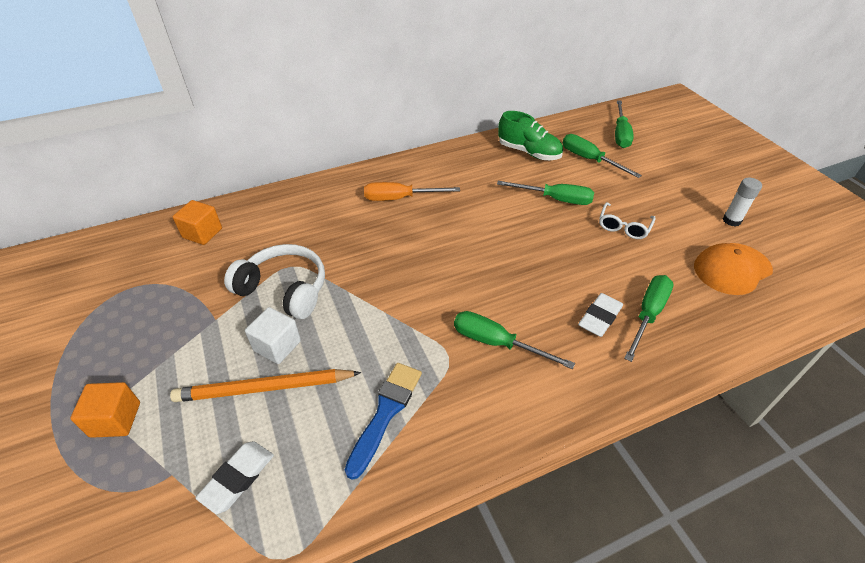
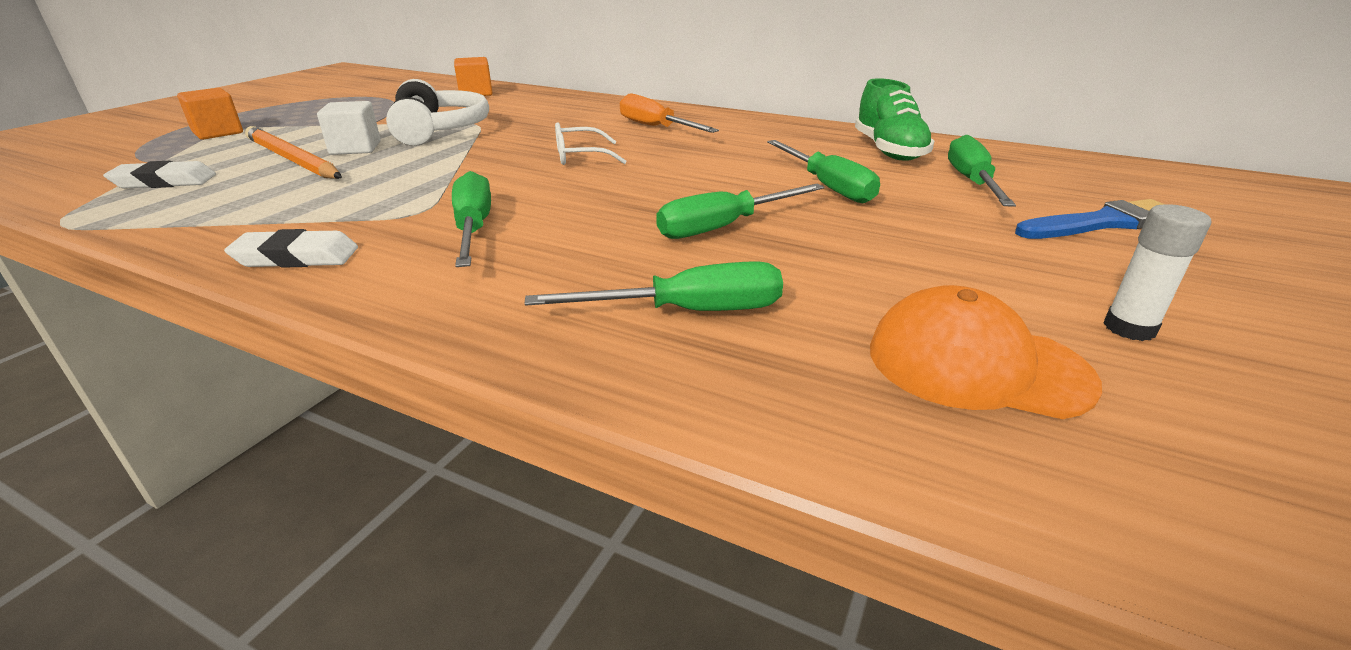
camera: 50 degrees right, 15 degrees down
(385, 413) = (294, 209): blue brush -> blue brush (1103, 223)
(599, 317) = (619, 276): white eraser -> white eraser (296, 257)
(620, 134) = (1095, 183): green screwdriver -> green screwdriver (724, 227)
(623, 226) = (871, 240): white glasses -> white glasses (580, 156)

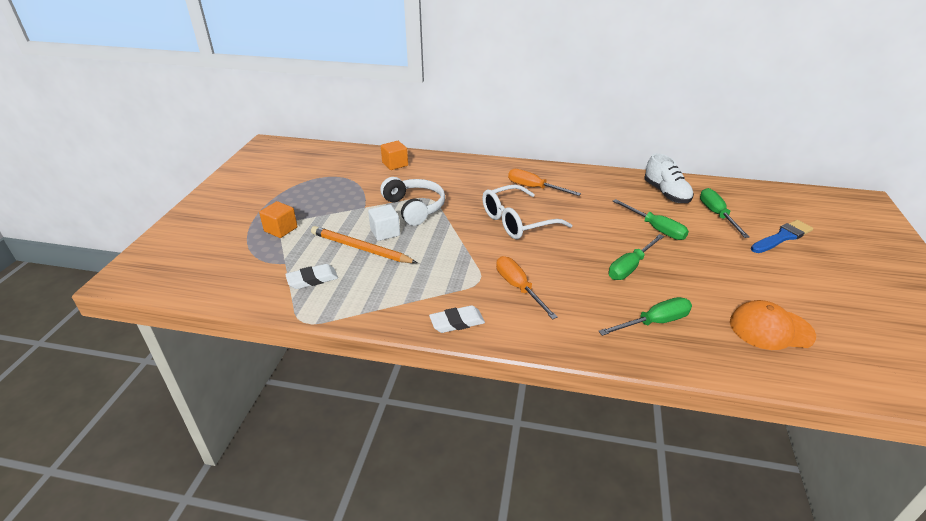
camera: 15 degrees left, 5 degrees up
(473, 228) = (518, 288): green screwdriver -> orange screwdriver
(580, 156) = (517, 221): white glasses -> white glasses, size x1.84
(889, 151) = (666, 193): green shoe -> white shoe
(1129, 328) = (813, 300): white glue stick -> none

